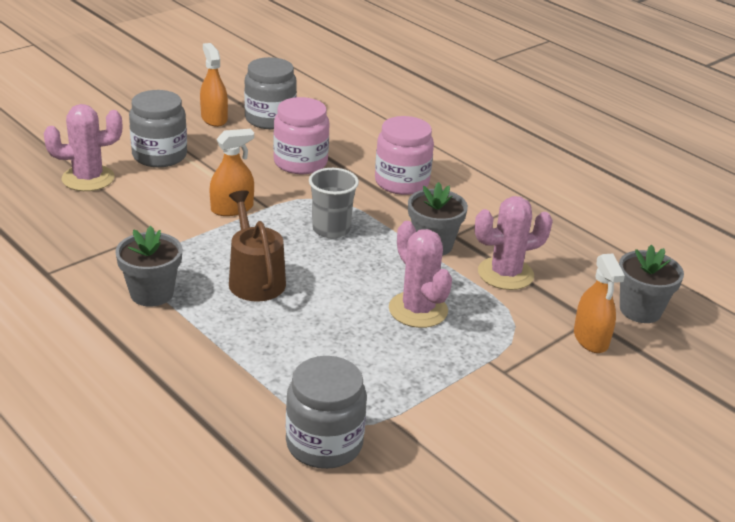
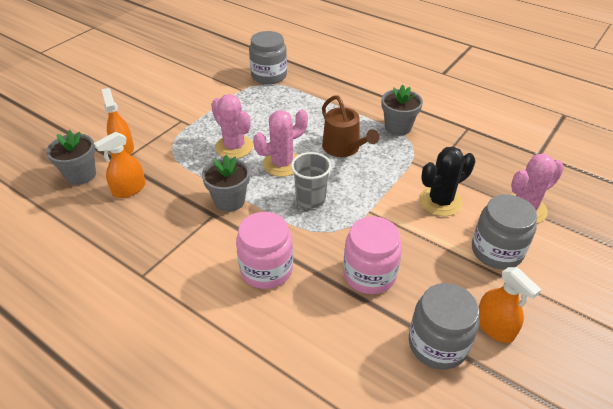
camera: 170 degrees right, 10 degrees up
(176, 200) = (440, 201): none -> black cactus
(232, 208) = (394, 203): orange spray bottle -> orange spray bottle (129, 189)
(505, 274) = (174, 186): pink cactus -> pink cactus (282, 164)

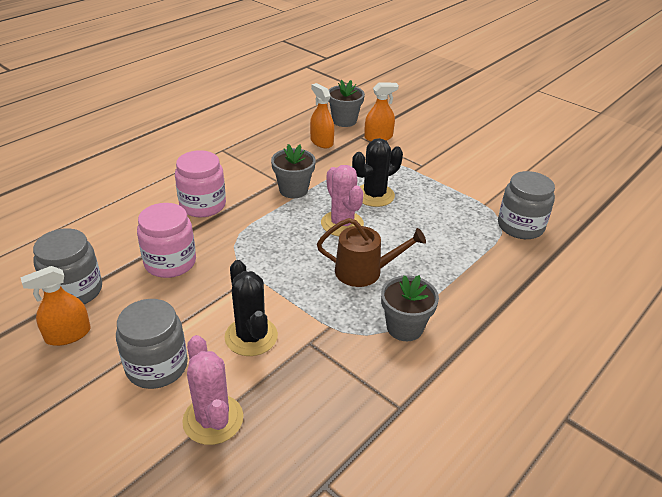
camera: 95 degrees right, 5 degrees down
(234, 147) = (374, 195): pink cactus -> black cactus
(310, 199) = (283, 237): grey cup -> none
(344, 148) = (364, 271): brown watering can -> brown watering can turned 150 degrees counterclockwise

